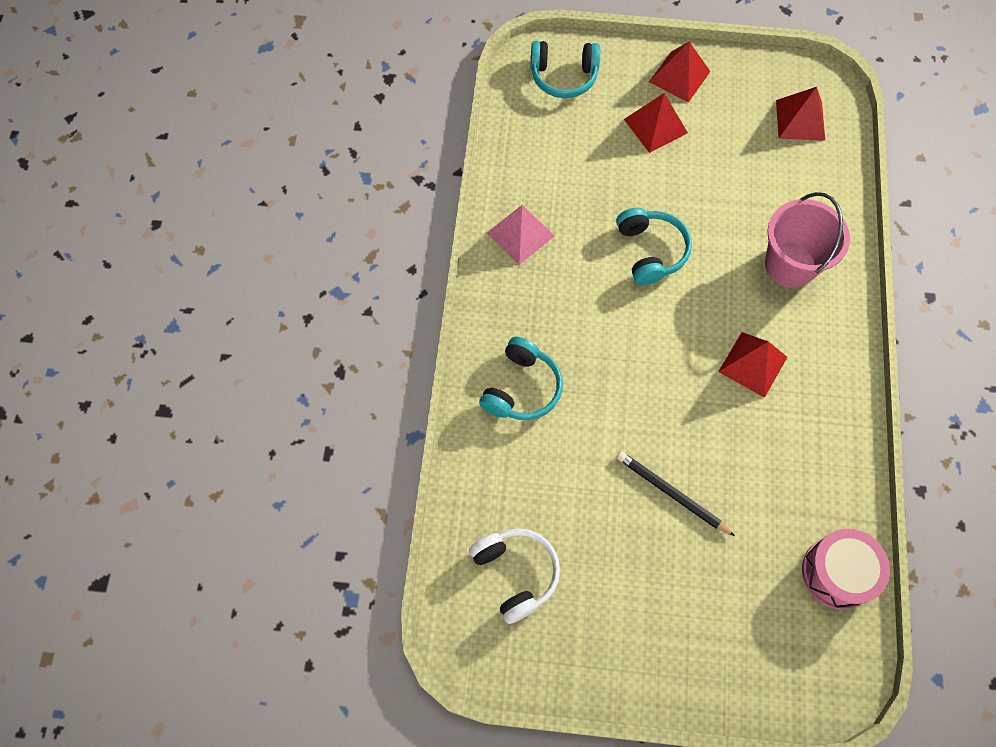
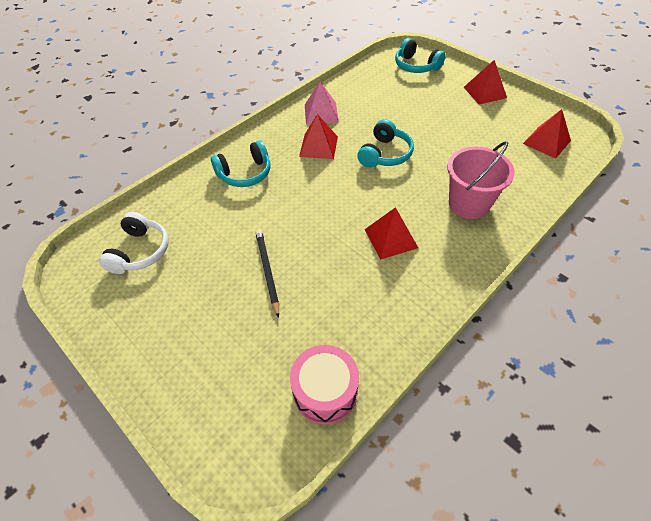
camera: 40 degrees right, 15 degrees down
(655, 126) = (447, 105): red pyramid -> red pyramid (318, 146)

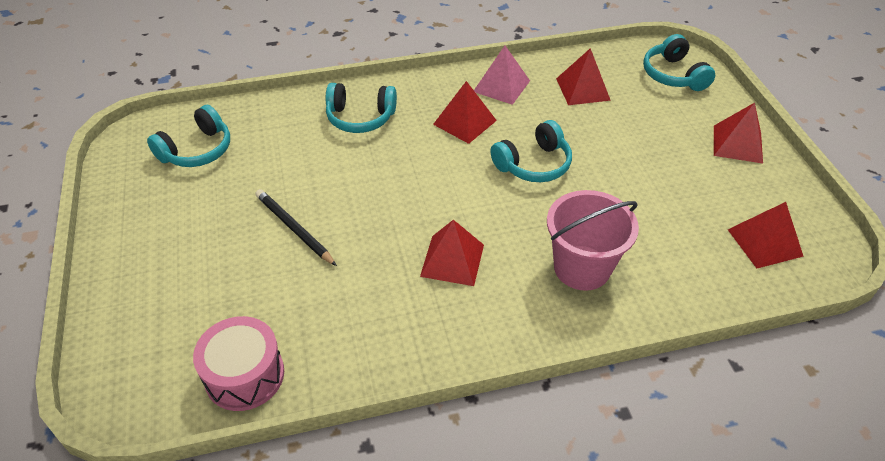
camera: 30 degrees right, 5 degrees down
(140, 251) = (197, 150): white headphones -> turquoise headphones
(267, 271) = (294, 229): black pencil -> black pencil turned 60 degrees counterclockwise
(372, 95) = (582, 89): none -> red pyramid

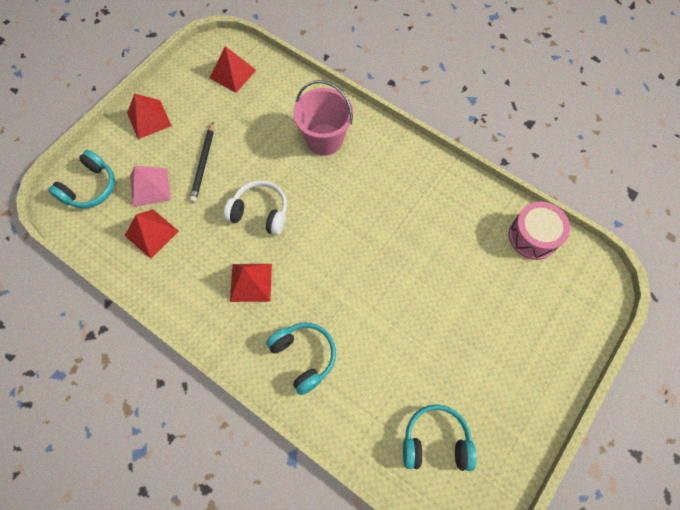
camera: 130 degrees left, 20 degrees up
(294, 229) = (434, 302): black pencil -> black pencil (203, 163)
(452, 260) = (376, 201): red pyramid -> none
(501, 86) = (188, 288): pink pyramid -> pink pyramid (150, 187)
(533, 164) = (260, 212): turquoise headphones -> white headphones

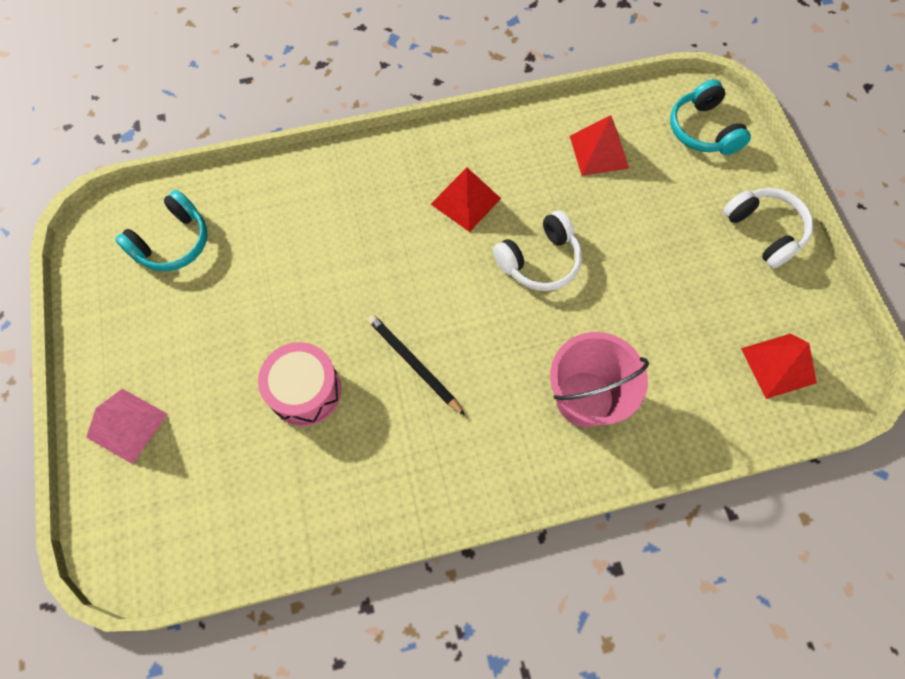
camera: 130 degrees right, 0 degrees up
(149, 119) = (764, 231): red pyramid -> white headphones
(150, 187) = (660, 180): pink pyramid -> pink pyramid (127, 425)
(203, 163) = (652, 247): black pencil -> black pencil (413, 364)
(304, 356) = (350, 195): turquoise headphones -> none
(533, 236) = (243, 531): pink drum -> pink drum (305, 391)

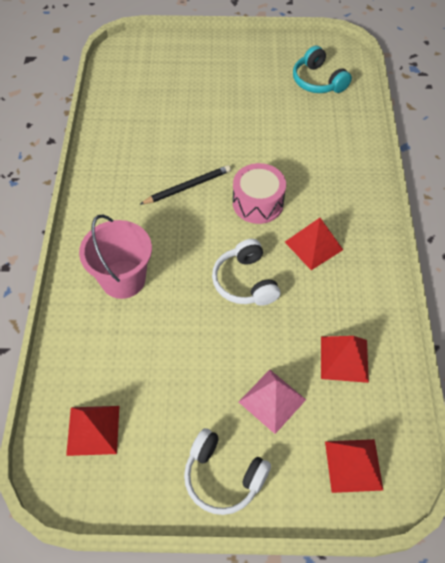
camera: 105 degrees right, 10 degrees down
(127, 425) = (199, 54): pink pyramid -> pink pyramid (272, 400)
(305, 391) = (190, 130): pink drum -> pink drum (258, 203)
(702, 130) = (353, 465): turquoise headphones -> red pyramid
(764, 231) = (223, 476): white headphones -> white headphones turned 45 degrees clockwise

